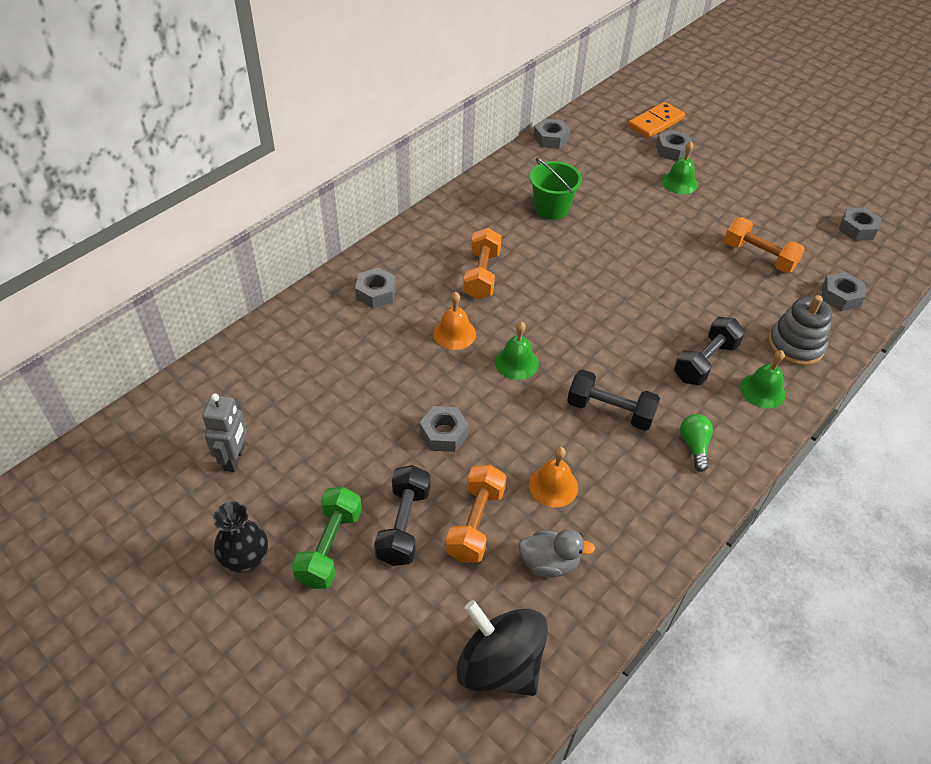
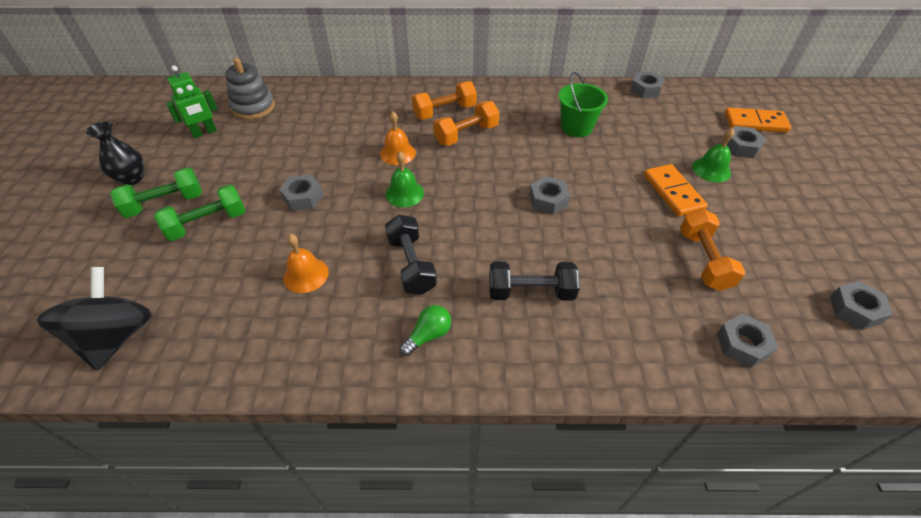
camera: 50 degrees right, 0 degrees up
(234, 459) = (204, 133): grey robot -> green robot
(376, 293) = (393, 106): grey nut -> grey nut (548, 200)
(403, 525) = (208, 223): black dumbbell -> green dumbbell
(475, 523) = (236, 255): orange dumbbell -> orange dumbbell (444, 112)
(549, 563) = (229, 312): grey duck -> none
(681, 218) = (673, 192): none -> orange domino
(762, 390) = (545, 348): green bell -> none
(795, 345) = (630, 343): grey stacking toy -> grey stacking toy (253, 107)

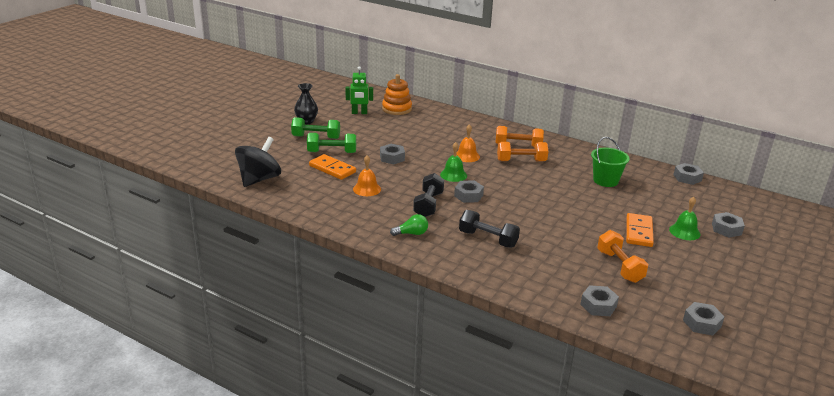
camera: 30 degrees right, 20 degrees down
(253, 107) = (397, 109): grey stacking toy -> orange stacking toy
(548, 200) = (543, 207): grey nut -> grey nut (468, 195)
(703, 260) = (619, 266): orange dumbbell -> orange dumbbell turned 45 degrees counterclockwise
(755, 123) = (758, 221): orange domino -> orange domino (332, 169)

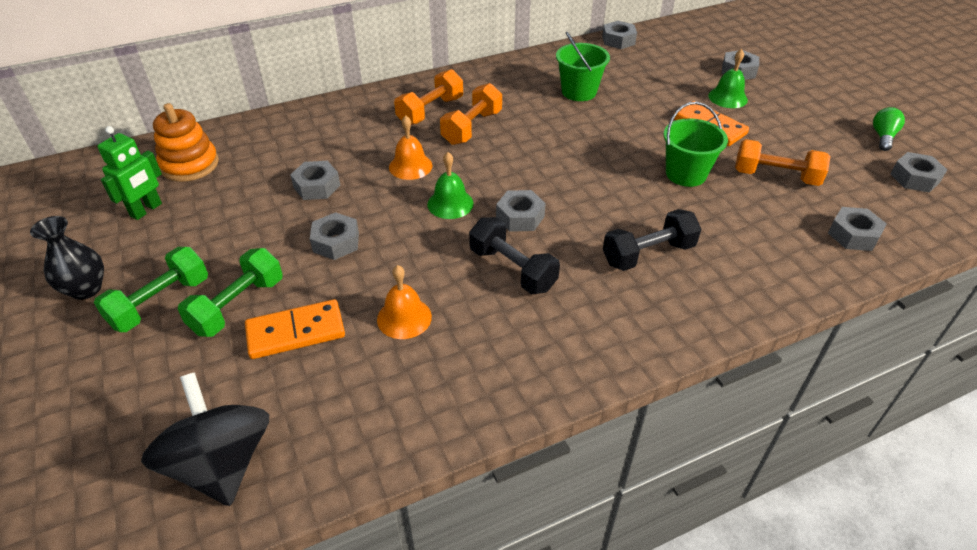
camera: 55 degrees left, 15 degrees up
(411, 233) = (581, 327): green light bulb -> green light bulb (883, 137)
(421, 140) = (317, 186): none -> grey nut
(575, 235) = (686, 174): none -> green bucket

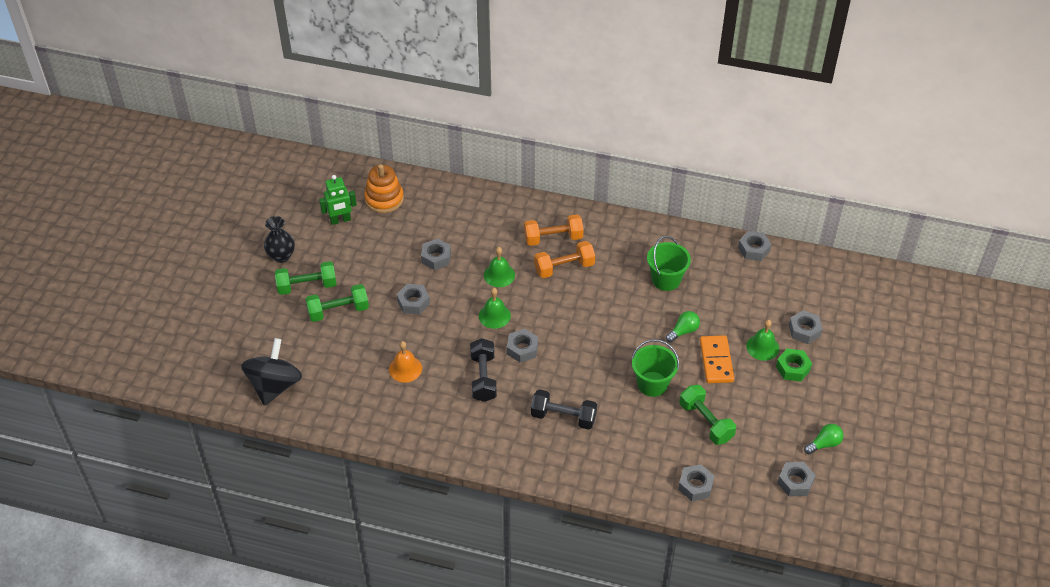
camera: 40 degrees right, 5 degrees up
(296, 332) = (351, 343): orange domino -> none
(410, 166) = (499, 275): orange bell -> green bell
(649, 120) = (683, 331): none -> green light bulb
(772, 99) = (793, 368): none -> green nut
(775, 177) = (706, 422): orange dumbbell -> green dumbbell

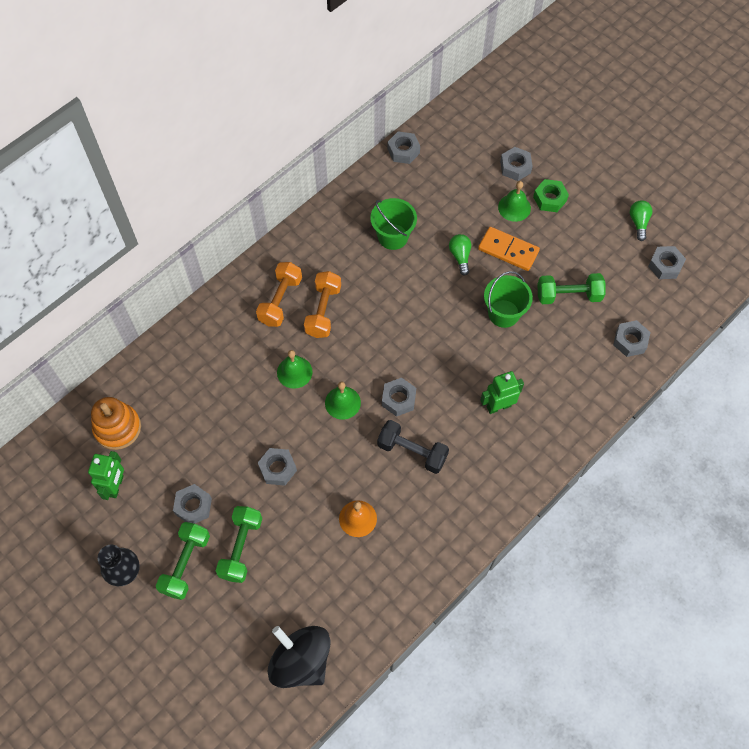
camera: 60 degrees left, 15 degrees up
(436, 258) = (233, 418): grey nut -> grey nut (193, 506)
(563, 417) = (498, 406): black dumbbell -> green robot

